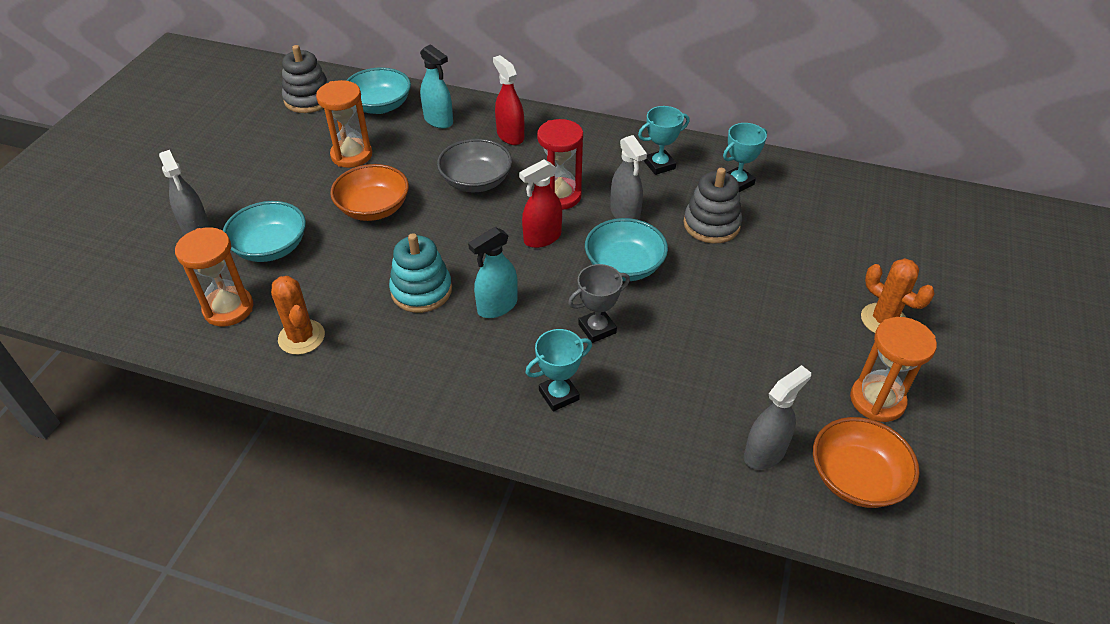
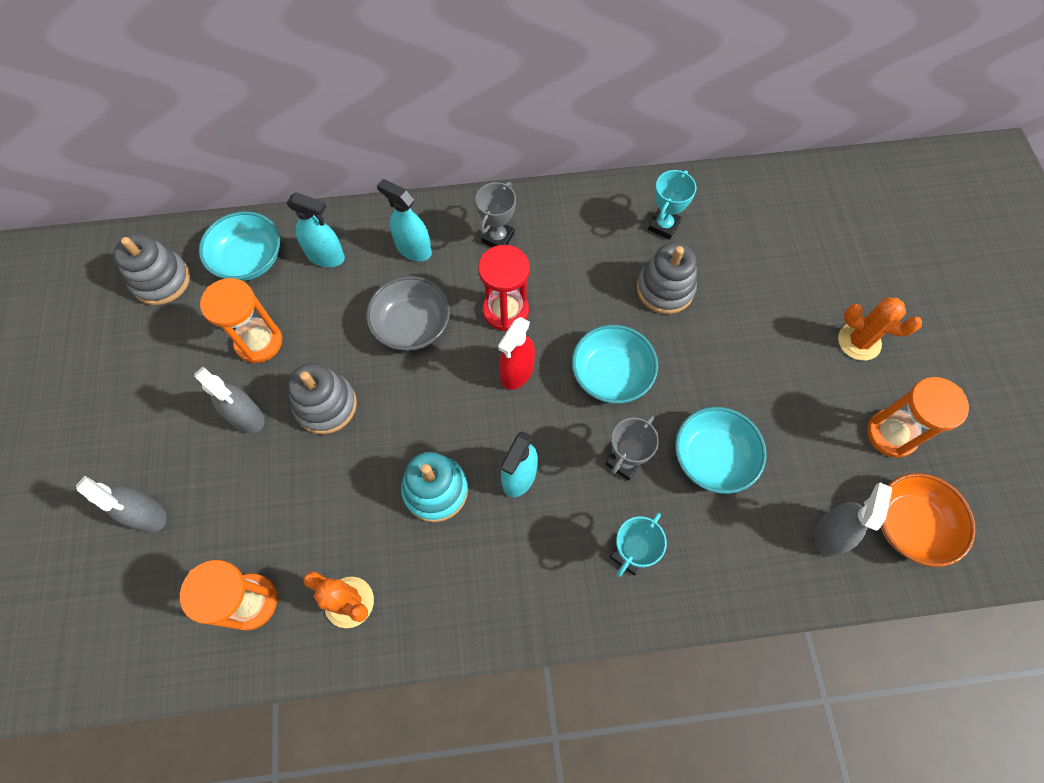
camera: 25 degrees left, 20 degrees up
(271, 247) = (246, 503): turquoise bowl -> turquoise bowl (712, 458)
(373, 208) = (326, 405): orange bowl -> grey stacking toy
(510, 136) = (413, 249): red spray bottle -> turquoise spray bottle
(584, 149) = (497, 237): none -> grey trophy
(625, 214) = (579, 308): grey spray bottle -> grey spray bottle (247, 417)
(659, 165) = (581, 231): turquoise trophy -> none

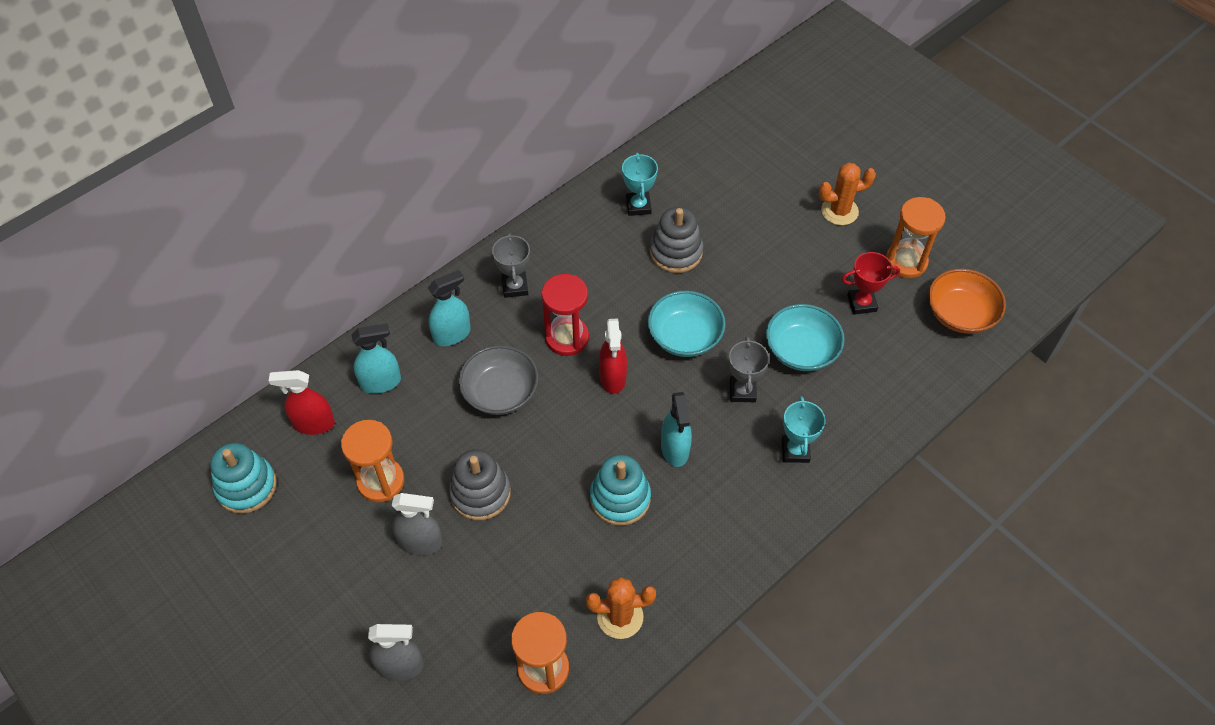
camera: 35 degrees left, 10 degrees down
(161, 280) = (246, 486): grey stacking toy -> turquoise stacking toy
(249, 259) = (313, 424): turquoise bowl -> red spray bottle
(413, 249) = (452, 334): turquoise spray bottle -> turquoise spray bottle turned 150 degrees clockwise
(811, 448) = (861, 303): none -> red trophy
(829, 534) = (915, 352): grey spray bottle -> none

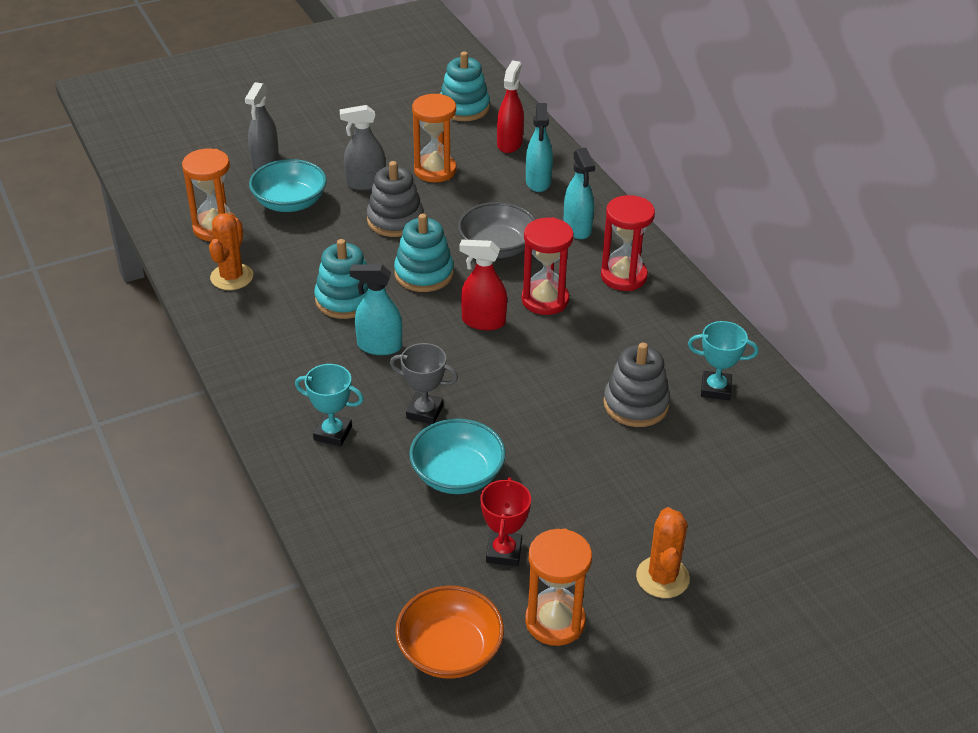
camera: 105 degrees right, 15 degrees down
(421, 542) = (365, 183): grey spray bottle -> grey spray bottle turned 60 degrees clockwise
(515, 287) = (623, 276): grey trophy -> red hourglass
(559, 443) = (424, 274): none -> turquoise stacking toy
(685, 336) = (513, 384): turquoise bowl -> turquoise bowl (290, 202)

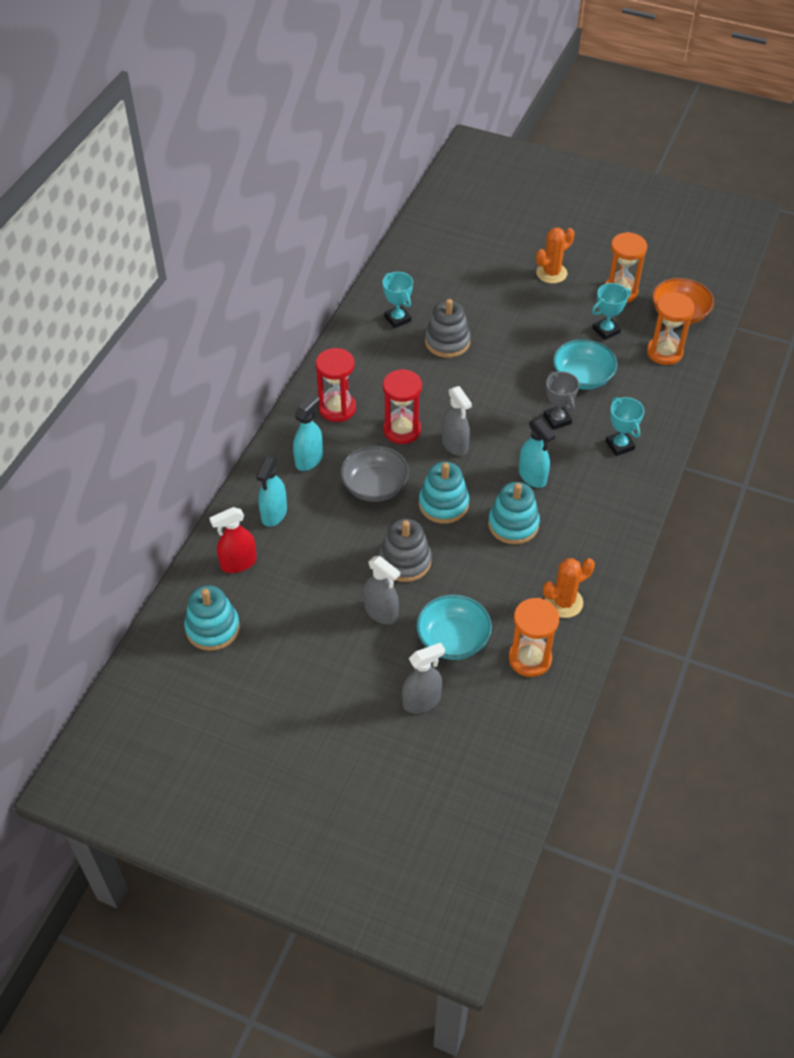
camera: 130 degrees left, 10 degrees up
(435, 170) = (321, 583): orange hourglass -> orange hourglass (664, 352)
(483, 321) = (455, 445): red spray bottle -> grey spray bottle
(504, 552) = (606, 330): red trophy -> turquoise trophy
(538, 182) = (274, 514): turquoise spray bottle -> turquoise spray bottle turned 150 degrees clockwise

